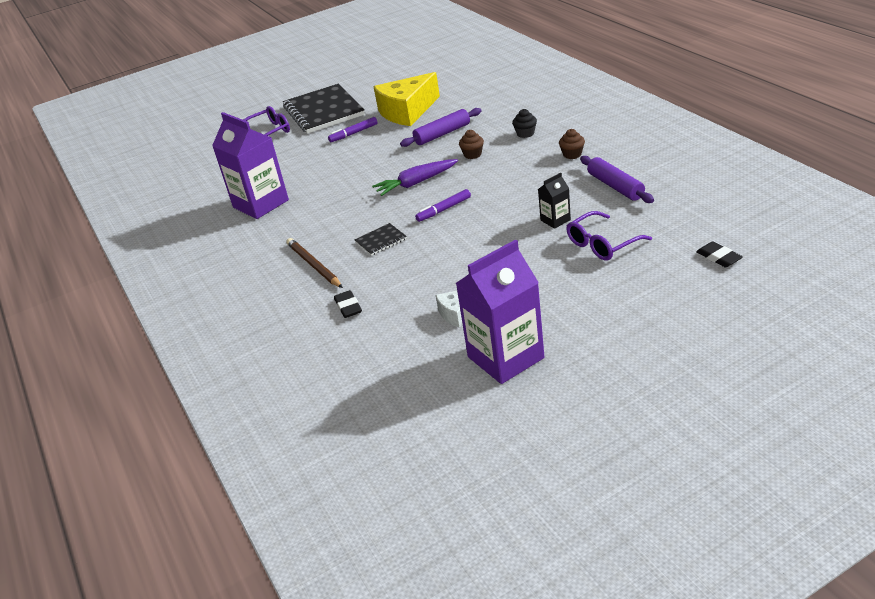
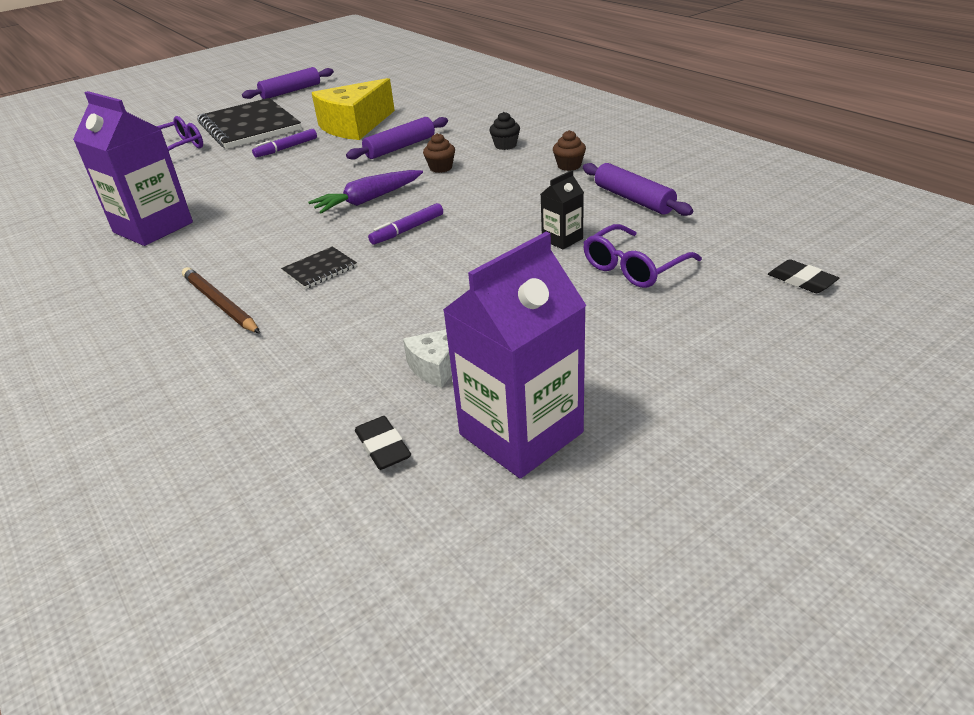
camera: 10 degrees left, 0 degrees up
(348, 307) = (268, 361): black eraser -> black eraser (383, 447)
(355, 74) = (291, 91): none -> purple rolling pin

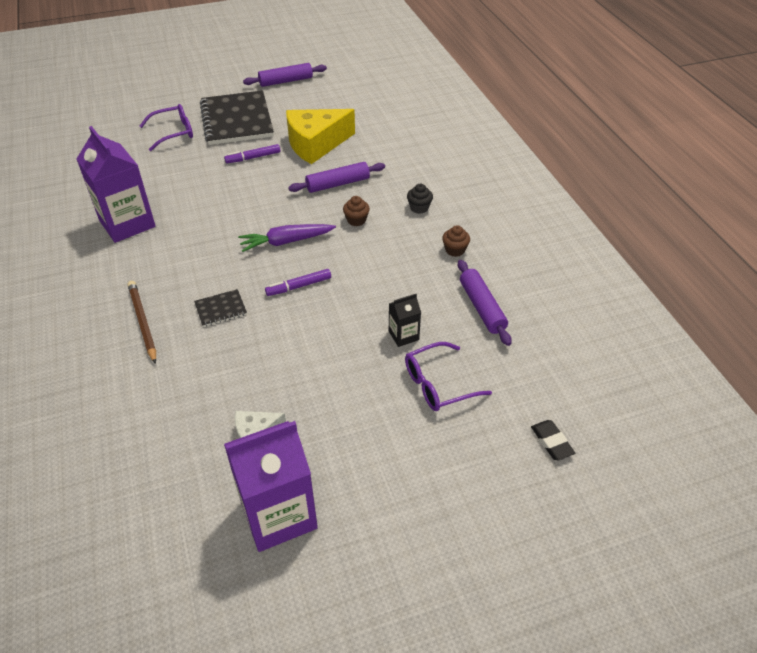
camera: 15 degrees right, 10 degrees up
(383, 447) = (190, 493): black eraser -> none

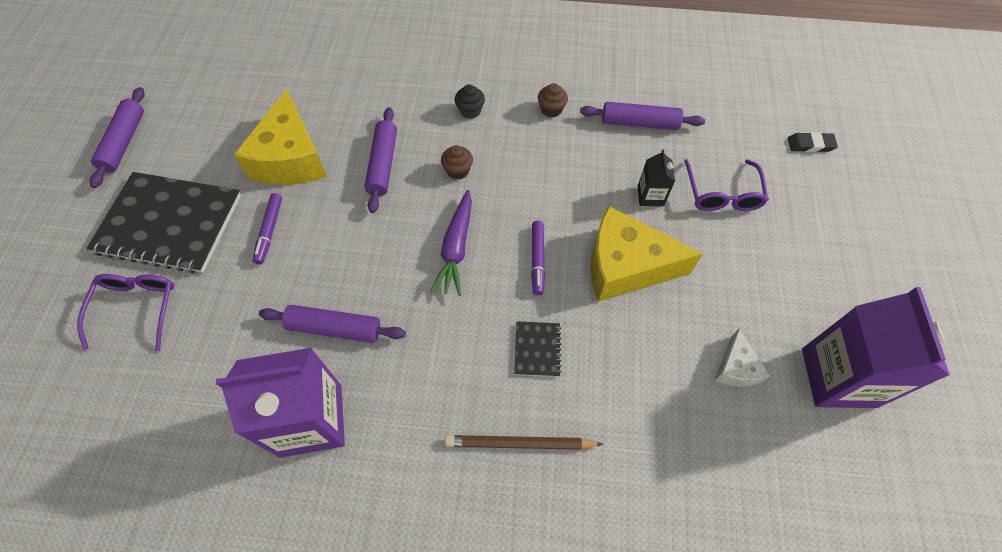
camera: 65 degrees left, 15 degrees up
(194, 210) = (334, 328): none -> purple rolling pin
(321, 339) = (626, 266): none -> yellow cheese

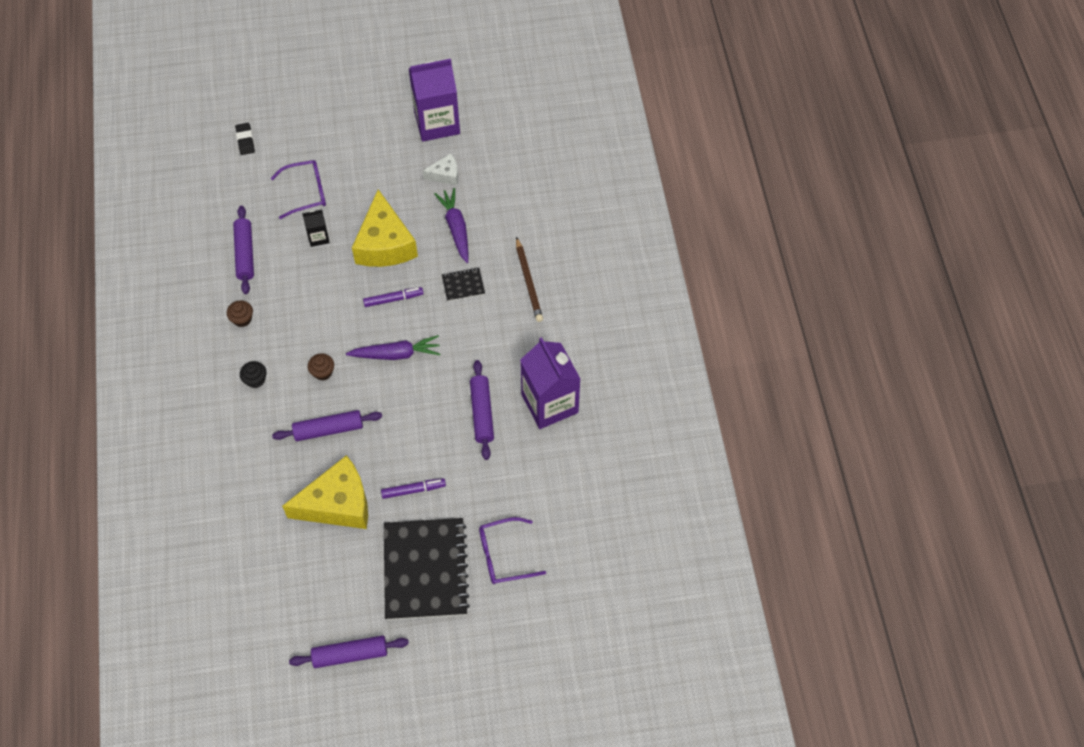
camera: 105 degrees left, 0 degrees up
(636, 361) = (456, 228): none -> purple carrot

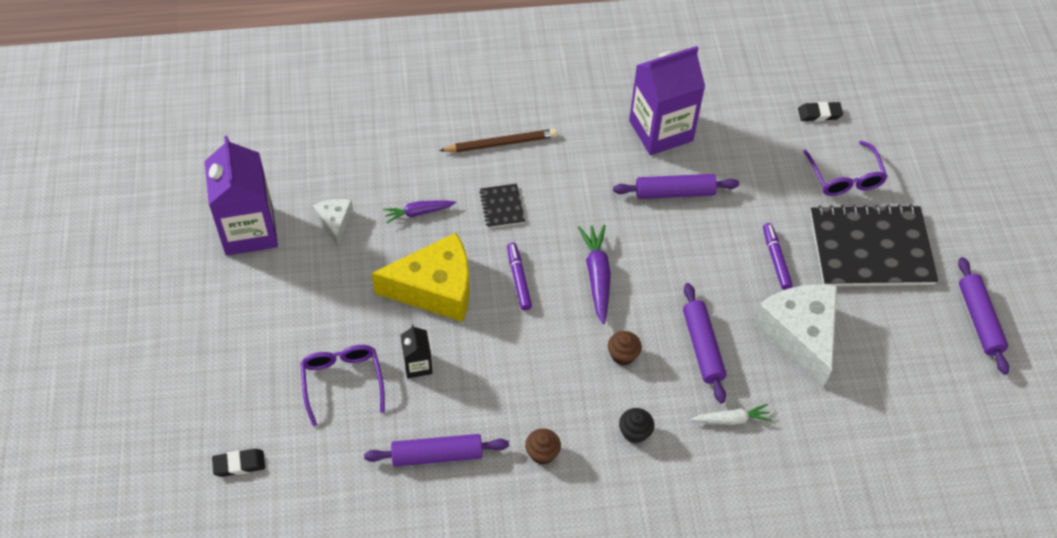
camera: 90 degrees left, 5 degrees down
(263, 448) = (731, 419): none -> white carrot
(338, 503) = (799, 335): yellow cheese -> white cheese
(456, 228) = (418, 213): purple carrot -> purple carrot, size x0.65
(578, 539) = (819, 114): none -> black eraser

